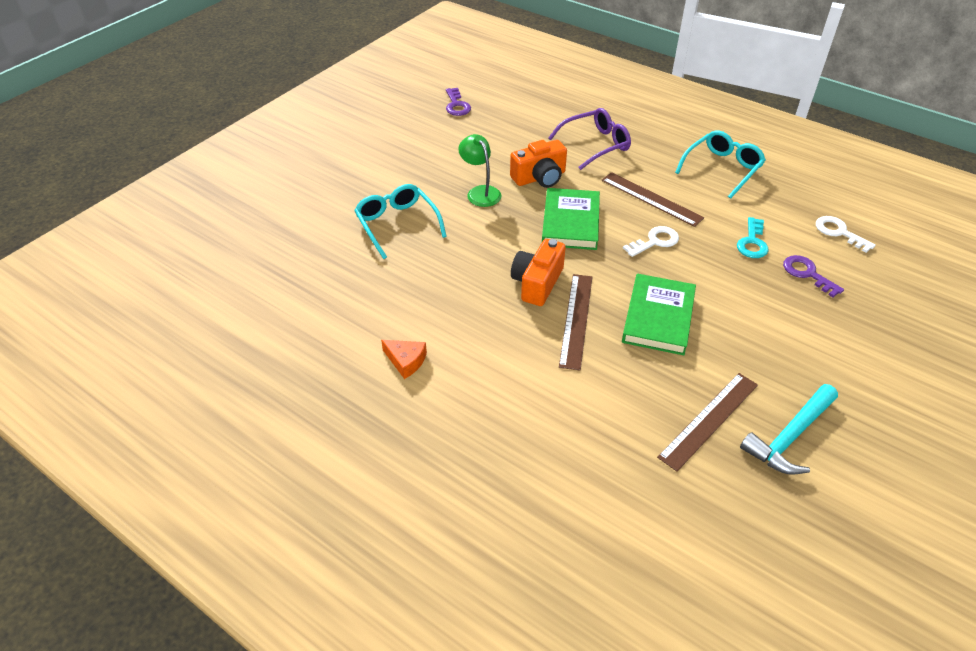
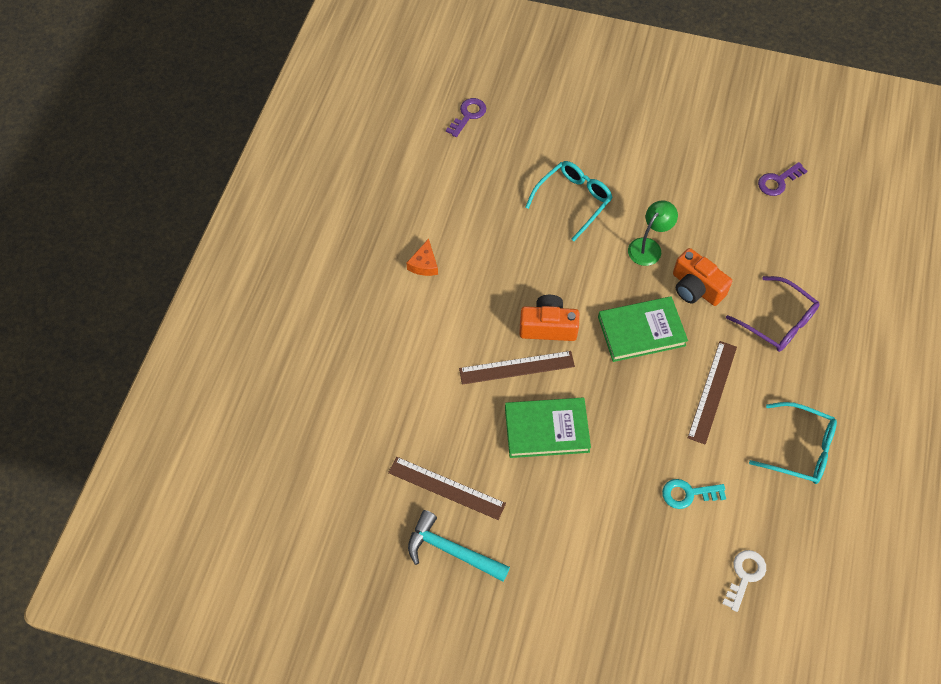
camera: 70 degrees right, 15 degrees up
(655, 241) = (648, 407): white key -> none
(807, 274) = (663, 549): purple key -> purple key (468, 115)

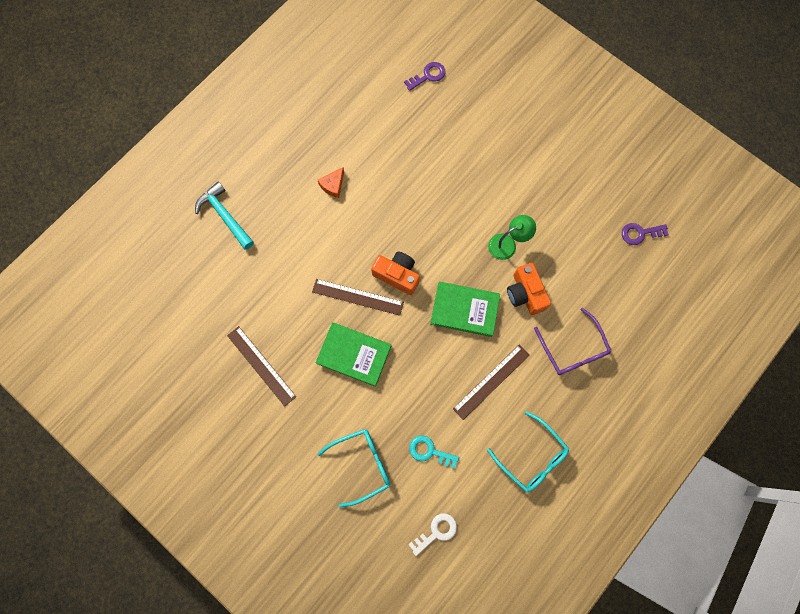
camera: 25 degrees right, 15 degrees up
(451, 551) = (241, 413): turquoise hammer -> turquoise hammer (225, 216)
(573, 201) = (470, 181): turquoise glasses -> turquoise glasses (361, 464)

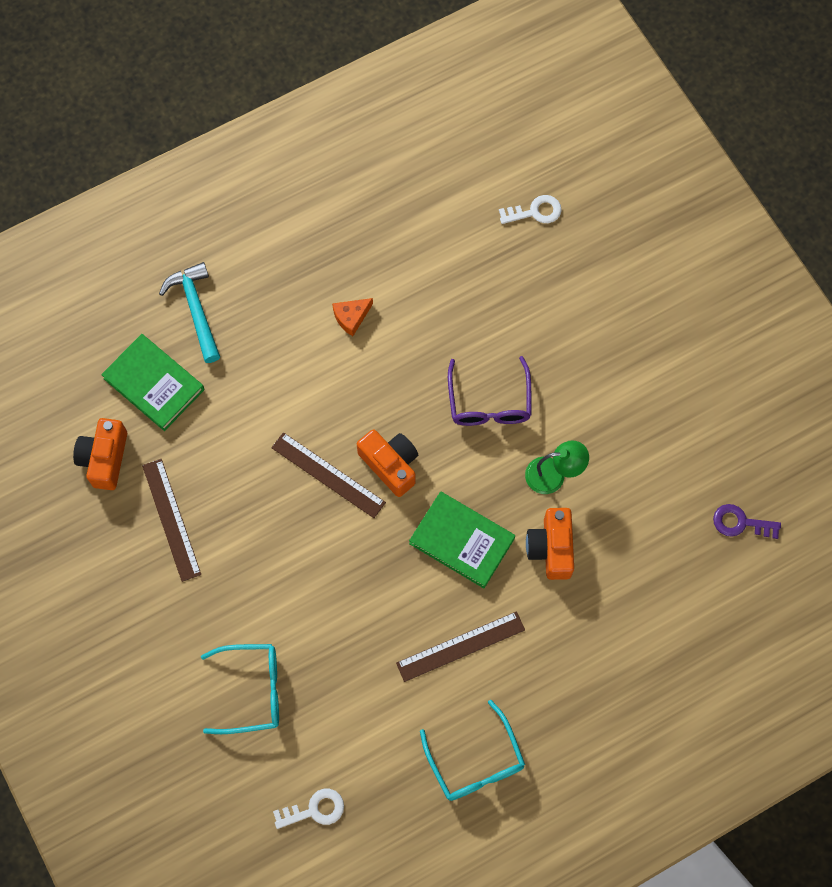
camera: 20 degrees right, 5 degrees down
(199, 340) = (105, 458): none -> orange camera
(354, 354) = (295, 548): green book -> green book (154, 384)
(428, 76) = (535, 212): purple key -> white key
(429, 451) = (345, 705): turquoise key -> none
(573, 349) = (586, 643): purple glasses -> purple glasses (489, 402)

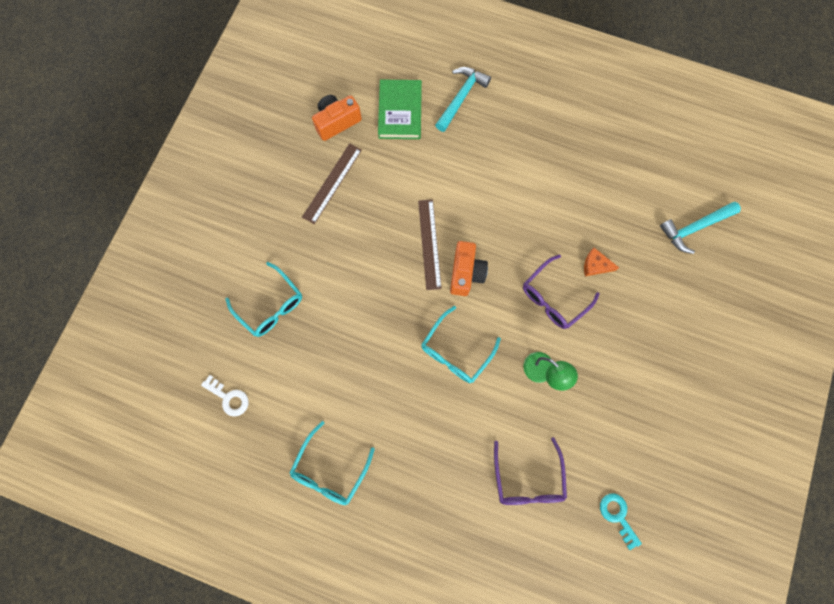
camera: 50 degrees right, 5 degrees up
(351, 317) = (532, 180): orange cheese -> orange cheese (595, 265)
(460, 646) = (392, 403): brown ruler -> none
(462, 541) = (456, 351): green book -> turquoise glasses
(535, 212) = (694, 228): white key -> turquoise hammer
(551, 548) = (497, 408): orange camera -> none
(640, 576) = (528, 478): none -> purple glasses
(740, 523) = (617, 516): purple key -> turquoise key

